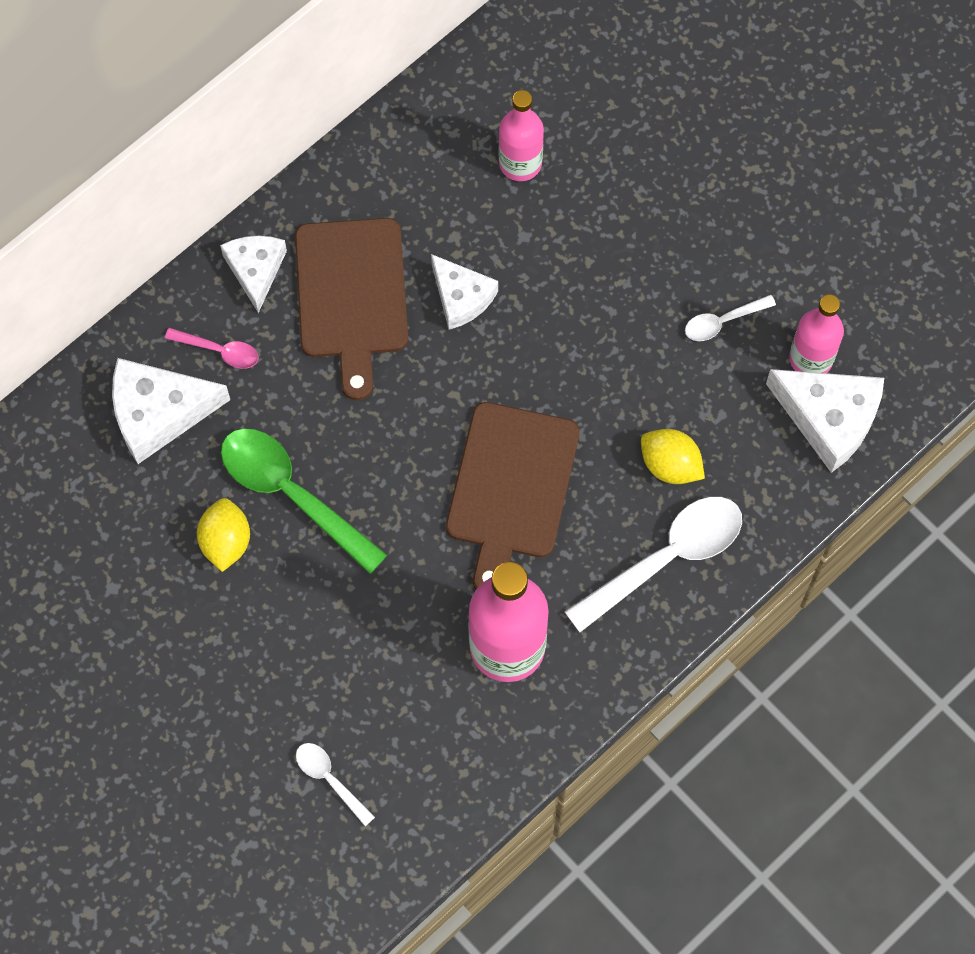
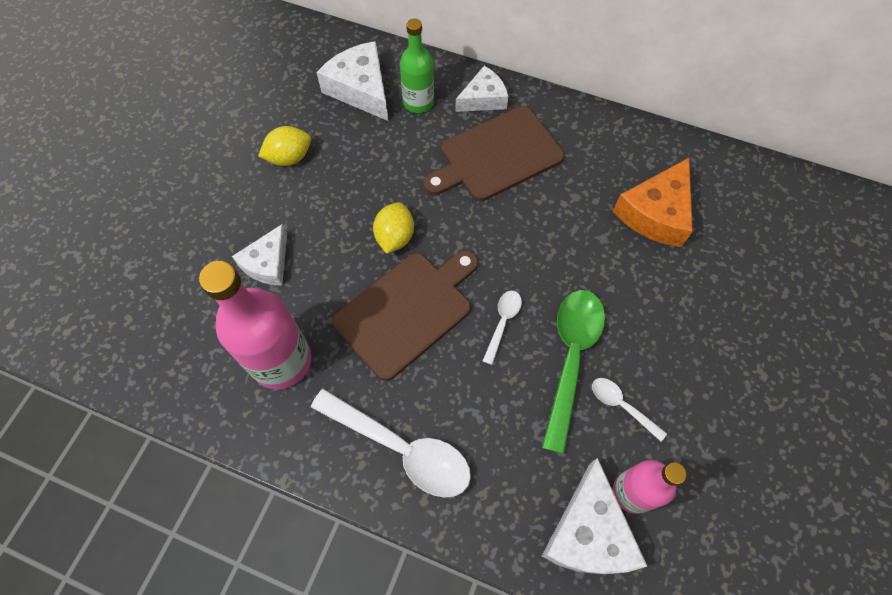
camera: 65 degrees right, 5 degrees down
(219, 351) = (418, 102): pink spoon -> green bottle
(291, 494) = (339, 179): green spoon -> green spoon (571, 358)
(329, 779) = (139, 286): white spoon -> white spoon (502, 322)
(461, 297) = (533, 219): white cheese -> white cheese (267, 263)
(511, 488) = (407, 311): brown cutting board -> brown cutting board turned 150 degrees clockwise
(520, 163) = (655, 213): pink bottle -> orange cheese
(670, 465) = (481, 417): yellow lemon -> yellow lemon (395, 237)

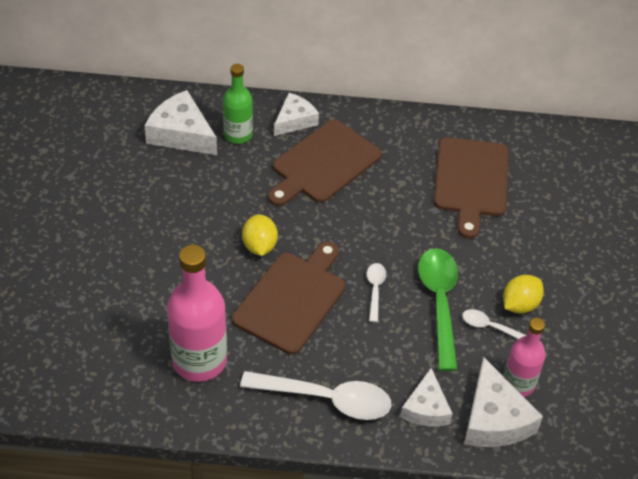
camera: 20 degrees left, 15 degrees down
(267, 263) = (155, 290): white cheese -> white cheese (426, 408)
(289, 157) = (139, 203): yellow lemon -> yellow lemon (520, 304)
(655, 213) = (471, 181): orange cheese -> brown cutting board

